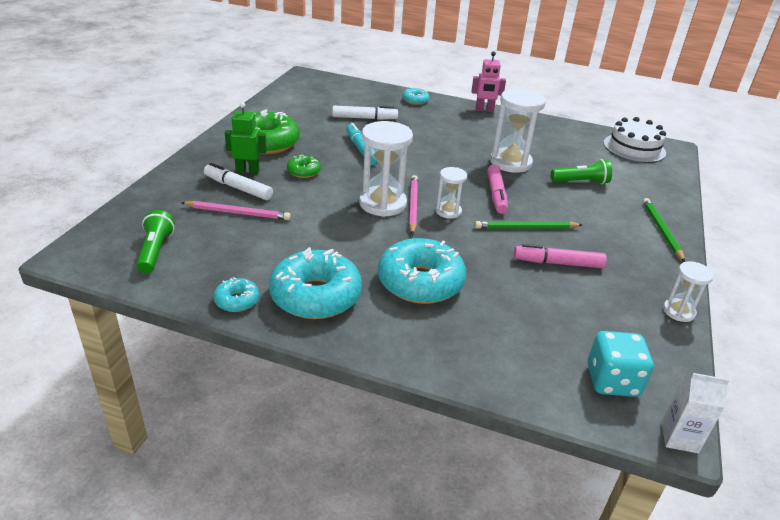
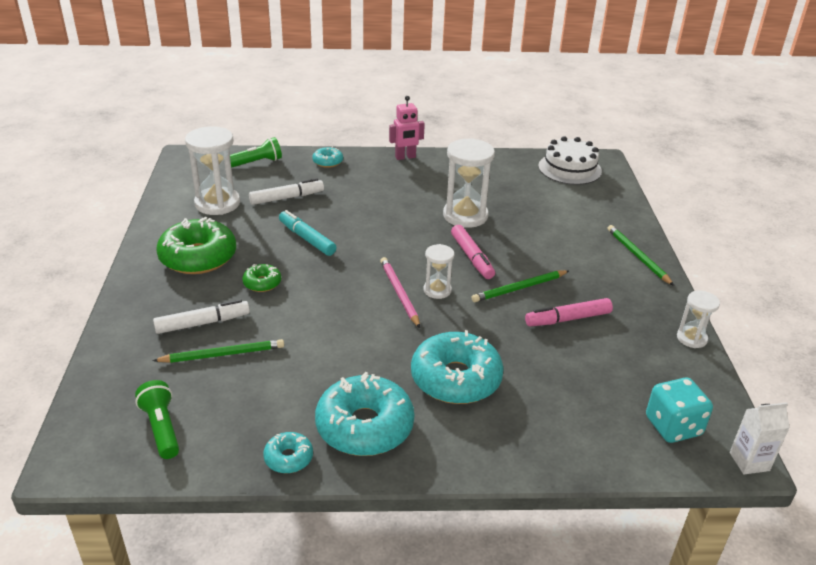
camera: 20 degrees left, 0 degrees up
(238, 188) = (203, 323): white marker -> white marker turned 150 degrees clockwise
(238, 213) = (223, 354): pink pencil -> green pencil
(247, 171) = (200, 299): green robot -> none
(382, 203) = (368, 299): white hourglass -> white hourglass (217, 203)
(581, 182) = (542, 221): green flashlight -> green flashlight (256, 162)

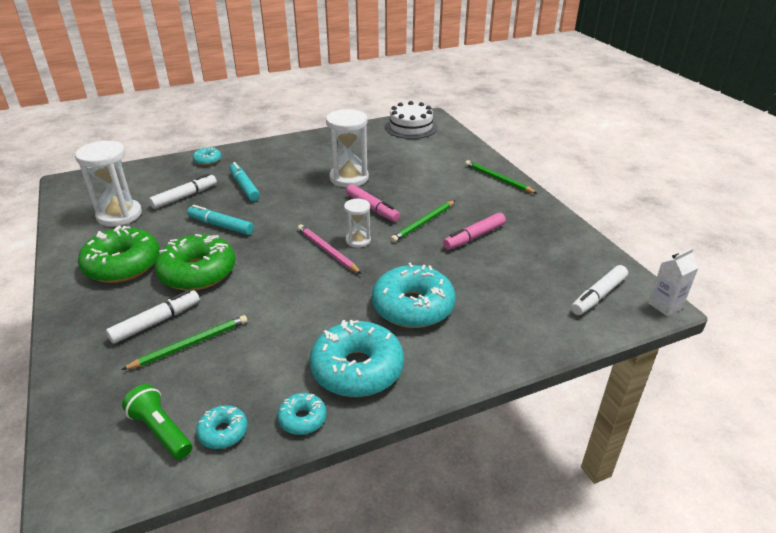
camera: 20 degrees left, 0 degrees up
(213, 447) = (223, 432): none -> turquoise donut
(256, 162) = (141, 174): green flashlight -> none
(262, 283) = (198, 272): green donut -> green donut, size x2.09
(351, 200) = (244, 187): none -> turquoise marker
(405, 157) = (274, 144): pink robot -> none
(673, 426) = (598, 296): turquoise dice -> white marker
(691, 338) = (571, 228): white hourglass -> none

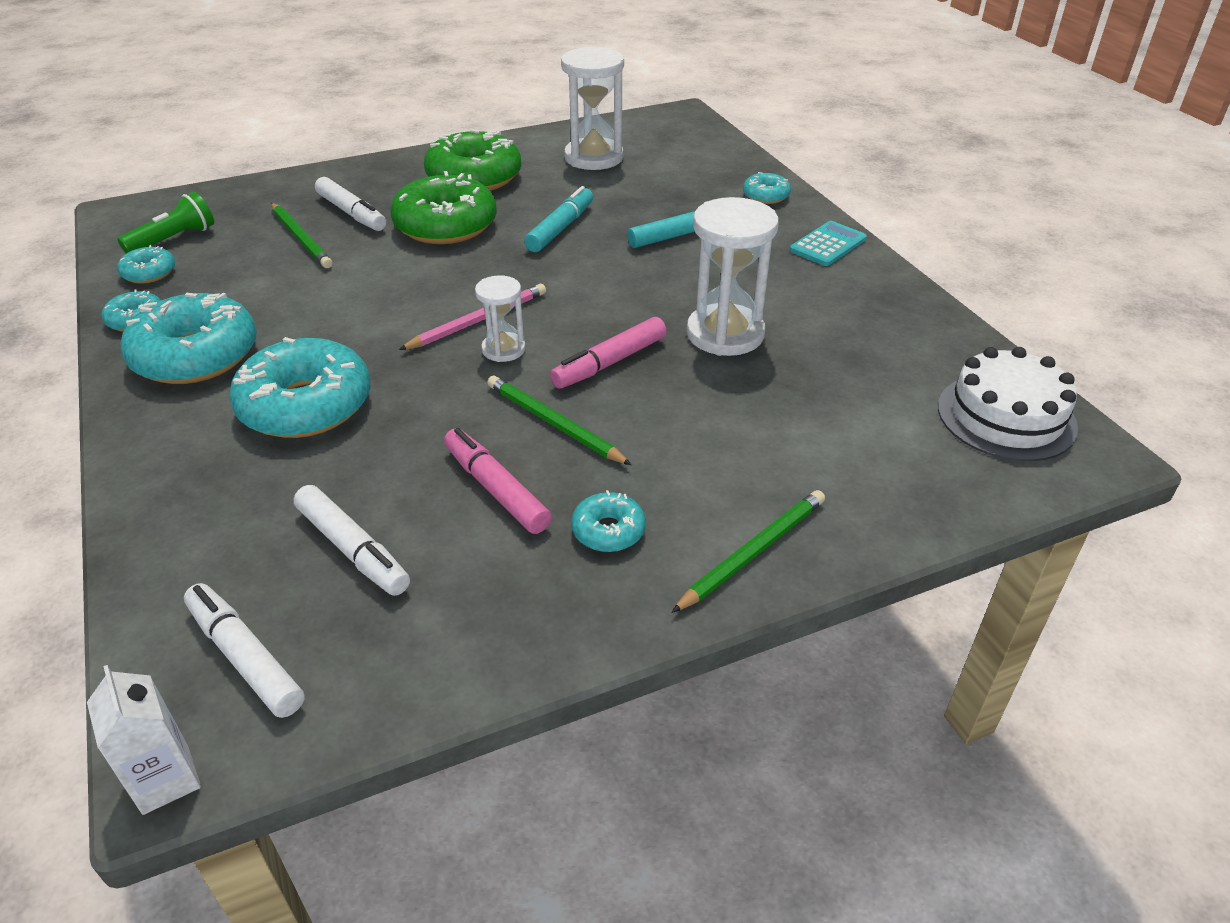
camera: 90 degrees right, 5 degrees up
(185, 196) = (645, 193): white marker -> white marker (353, 549)
(269, 148) = (828, 244): none -> turquoise calculator
(494, 208) = (608, 530): none -> turquoise donut

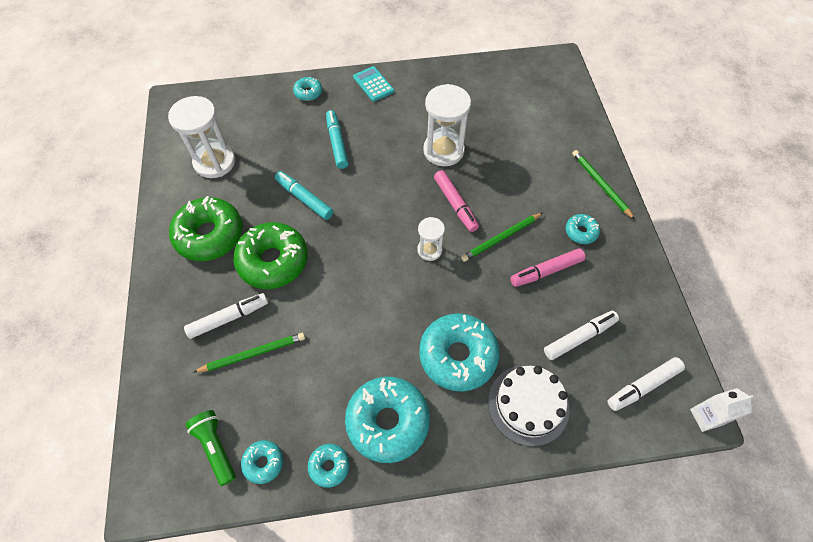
camera: 75 degrees left, 20 degrees up
(478, 320) = (396, 258): pink pencil -> none
(1006, 416) = (532, 75): white cake -> white cake (528, 404)

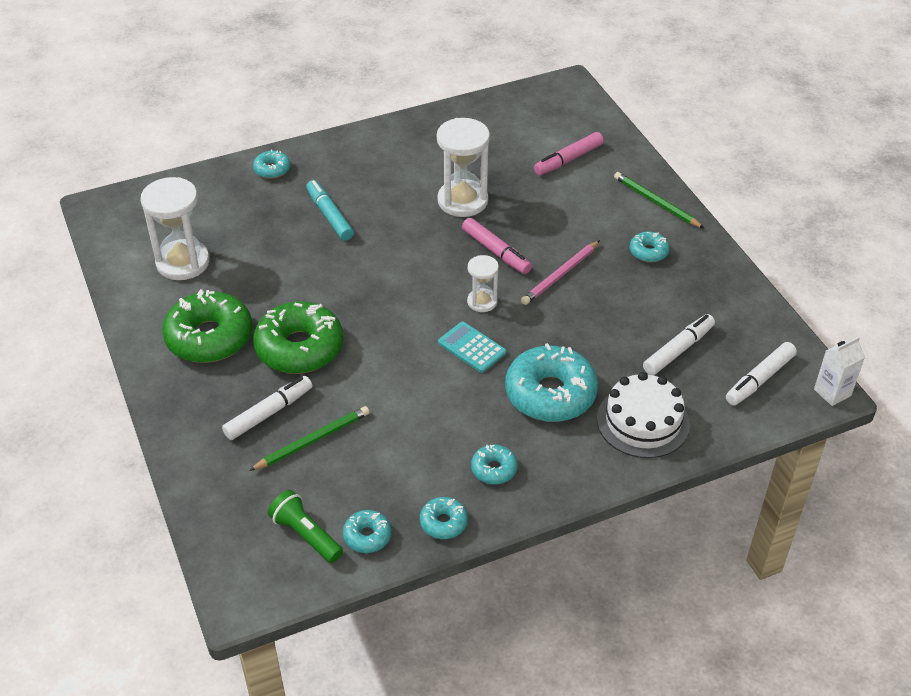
camera: 15 degrees left, 15 degrees down
(304, 198) = (312, 279): turquoise marker -> none
(373, 84) = (351, 147): turquoise calculator -> turquoise calculator (472, 348)
(388, 421) = (494, 469): turquoise donut -> turquoise donut, size x0.48
(501, 238) = (560, 275): green pencil -> pink pencil
(546, 271) = (622, 296): pink marker -> pink marker (568, 160)

